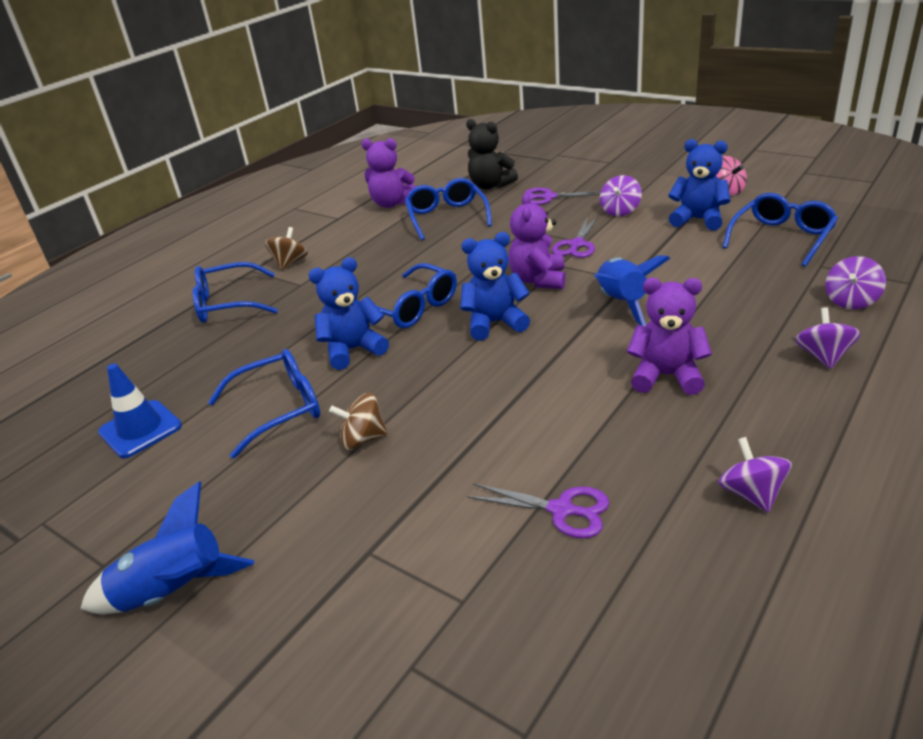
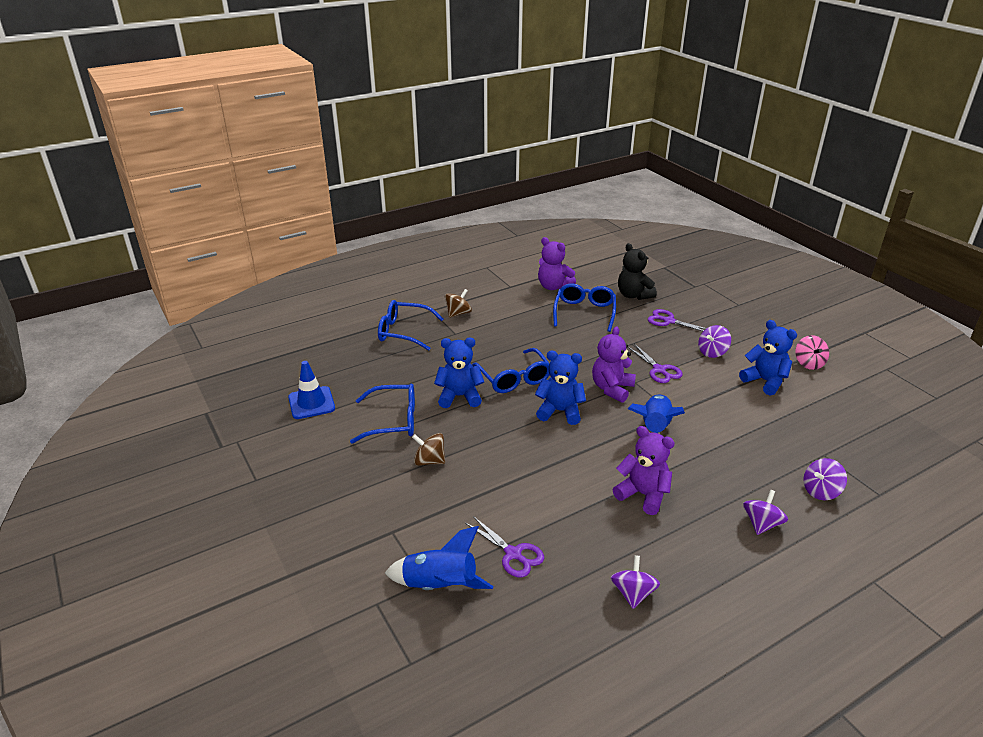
camera: 20 degrees right, 0 degrees up
(174, 592) = (283, 510): blue rocket -> blue rocket (439, 586)
(577, 245) = (659, 370): purple scissors -> purple scissors turned 75 degrees counterclockwise
(781, 238) = (815, 420): blue glasses -> none

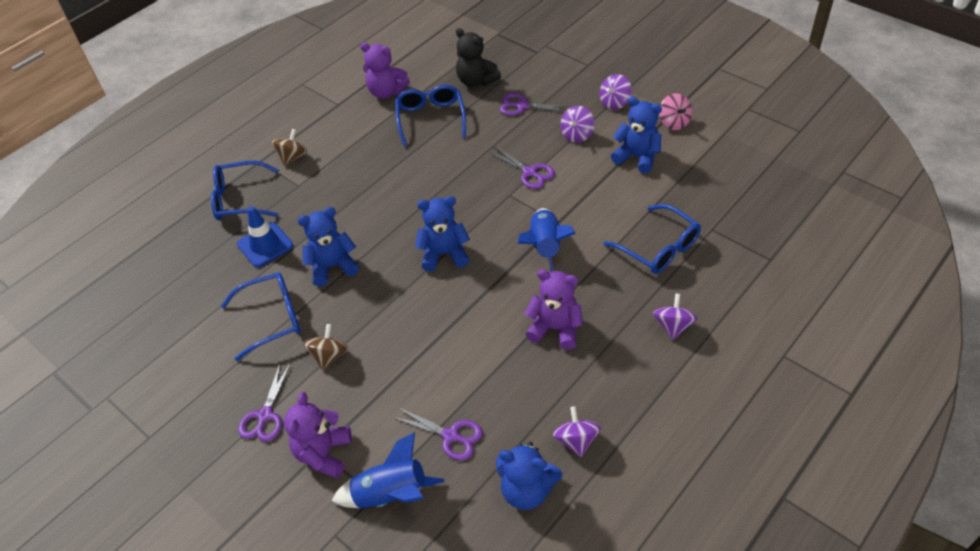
camera: 15 degrees left, 15 degrees up
(311, 403) = (172, 323): blue traffic cone -> blue traffic cone (265, 245)
(356, 490) = (265, 415): none -> purple scissors
(429, 461) = (329, 356): brown spinning top -> brown spinning top turned 105 degrees clockwise
(514, 378) = (383, 226): blue glasses -> blue glasses (659, 248)
(569, 622) = (527, 490): none -> blue teddy bear
(612, 389) = (488, 210): purple teddy bear -> purple teddy bear (323, 453)
(820, 491) = (718, 272): purple spinning top -> purple spinning top (614, 102)

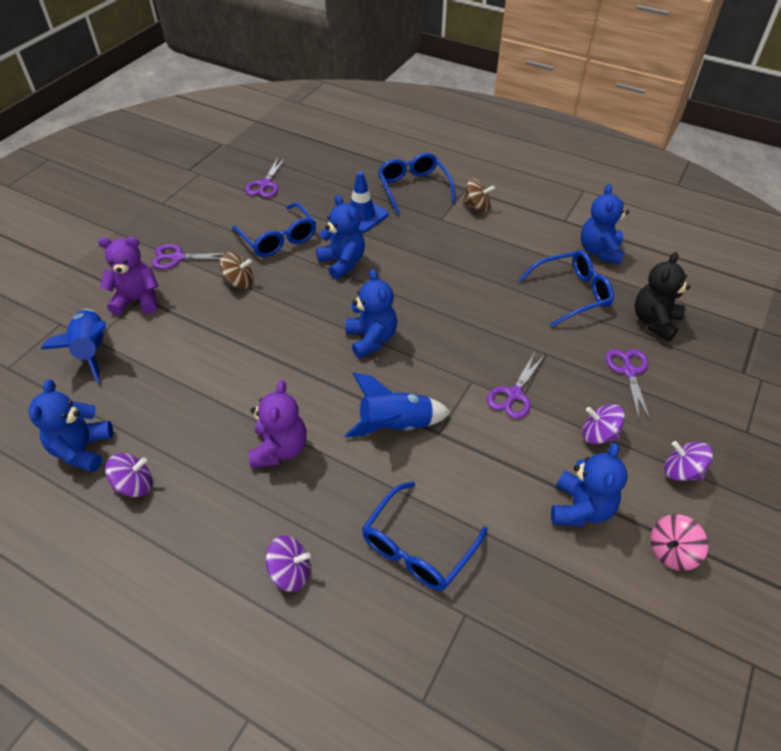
camera: 75 degrees right, 0 degrees up
(386, 92) = (599, 251): purple teddy bear -> blue teddy bear
(450, 436) = (148, 381): purple scissors -> purple scissors (265, 184)

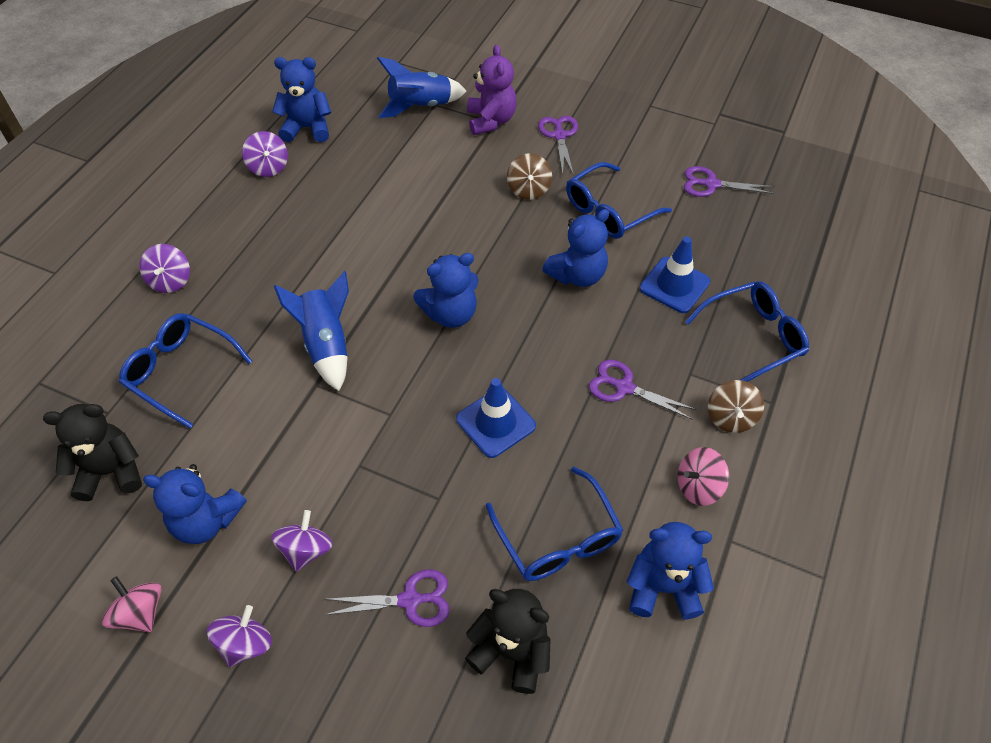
camera: 85 degrees right, 5 degrees up
(280, 449) = (301, 255): purple teddy bear -> none
(480, 318) = (495, 422): none -> blue traffic cone
(514, 394) = (369, 458): purple scissors -> purple scissors (624, 387)
(528, 227) = (698, 486): none -> pink spinning top
(536, 599) = (111, 471): none -> black teddy bear

